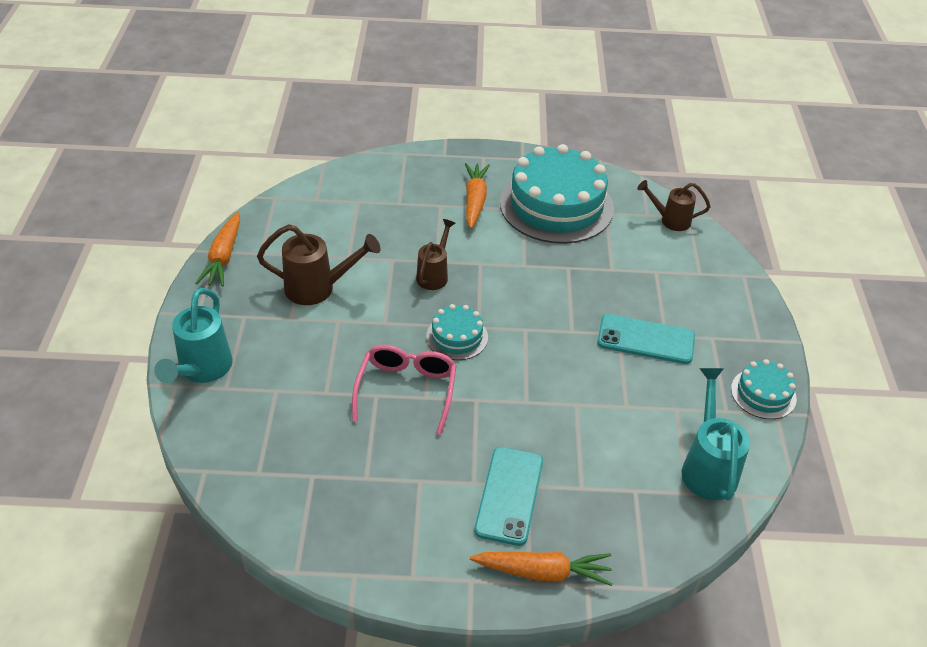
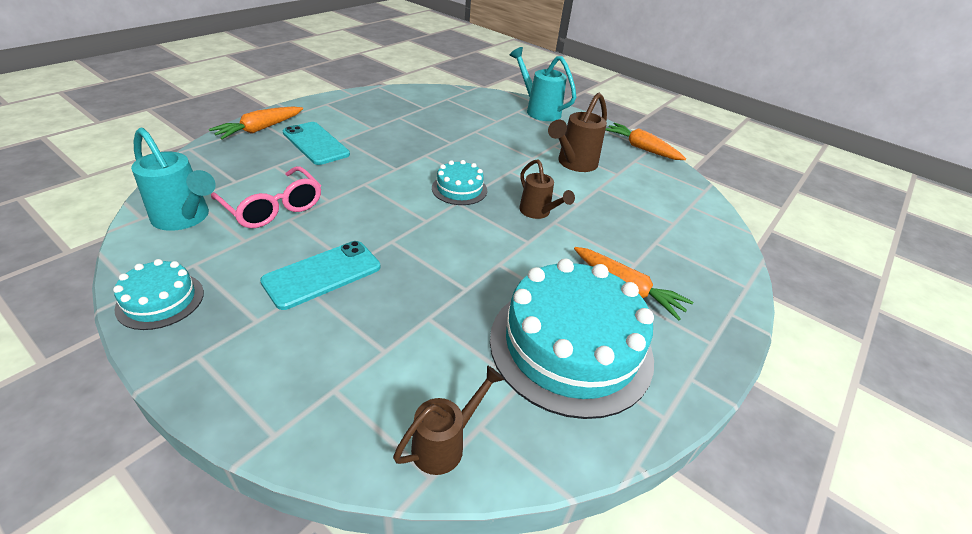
camera: 125 degrees right, 5 degrees down
(406, 391) = (439, 151): pink glasses -> pink glasses (273, 207)

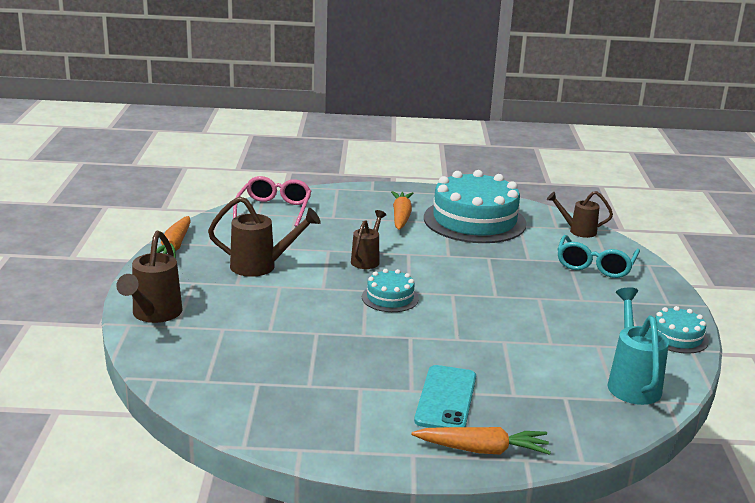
camera: 125 degrees left, 15 degrees down
(273, 207) = (554, 357): pink glasses -> pink glasses (274, 209)
(322, 274) = (564, 302): turquoise phone -> none
(345, 368) = (595, 265): none -> turquoise glasses
(538, 110) = (153, 315): turquoise watering can -> brown watering can

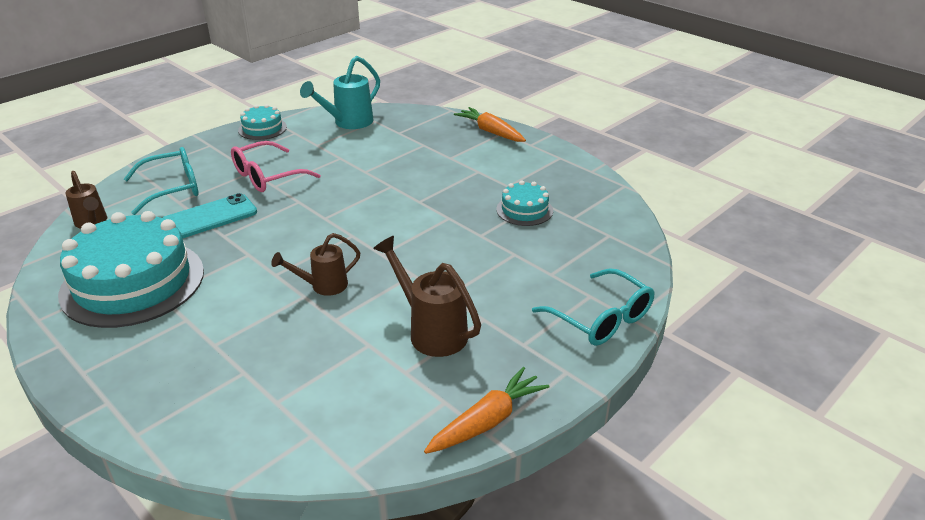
camera: 135 degrees left, 10 degrees up
(153, 315) = (600, 318): brown watering can -> turquoise glasses
(274, 209) = (281, 432): pink glasses -> pink glasses (268, 176)
(390, 298) = (376, 237): turquoise cake -> turquoise cake (524, 210)
(401, 217) = (180, 329): orange carrot -> none
(446, 399) = (466, 158): turquoise phone -> turquoise phone (209, 217)

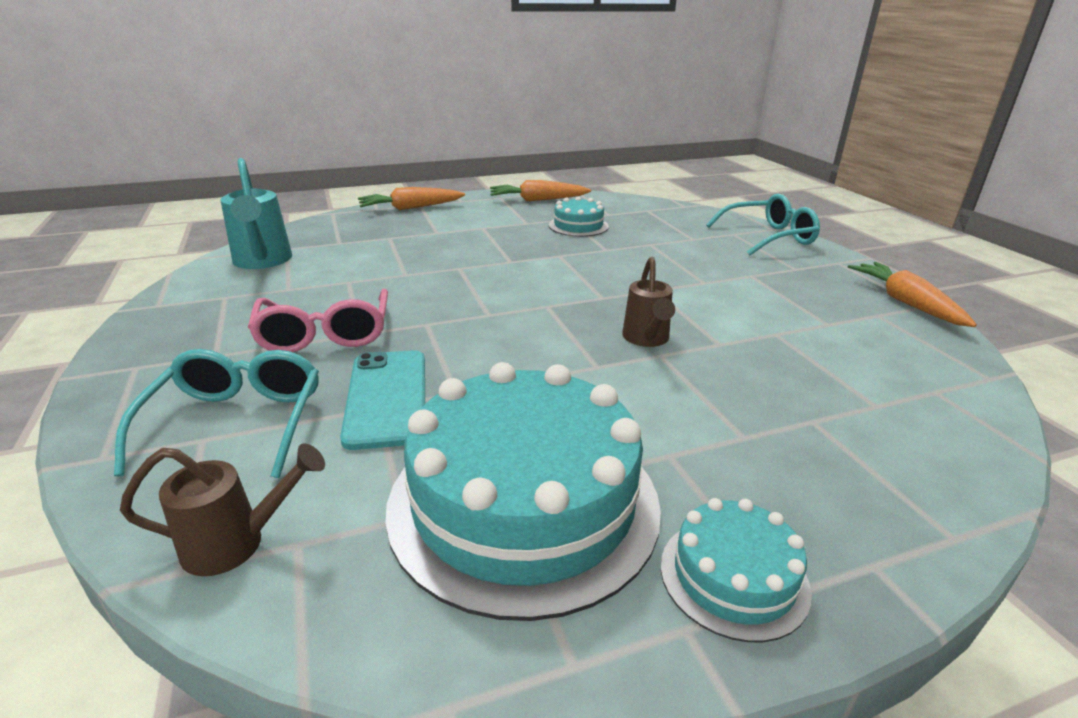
camera: 65 degrees left, 5 degrees down
(262, 128) = (165, 316): turquoise cake -> turquoise cake (733, 576)
(431, 331) = (762, 300): brown watering can -> none
(572, 175) = (538, 200): none -> orange carrot

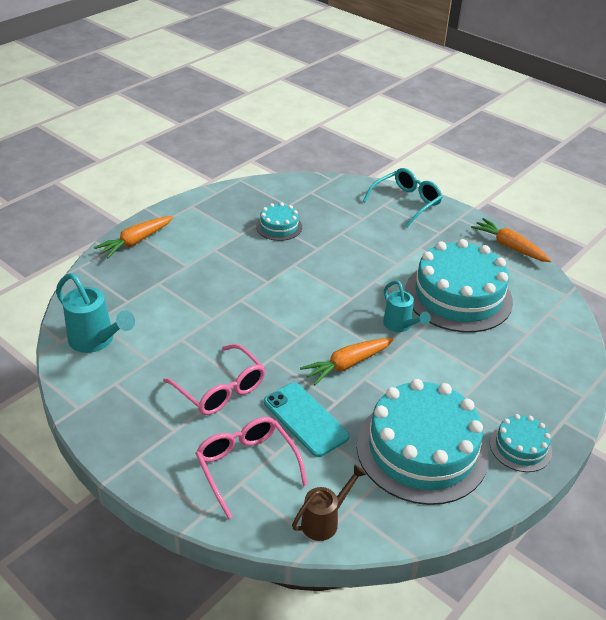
camera: 30 degrees left, 10 degrees up
(236, 423) = (247, 467): turquoise glasses -> pink glasses
(538, 200) = (223, 202): orange carrot -> orange carrot (347, 364)
(646, 340) = (400, 326): brown watering can -> turquoise watering can
(773, 332) = (458, 296): none -> turquoise cake

